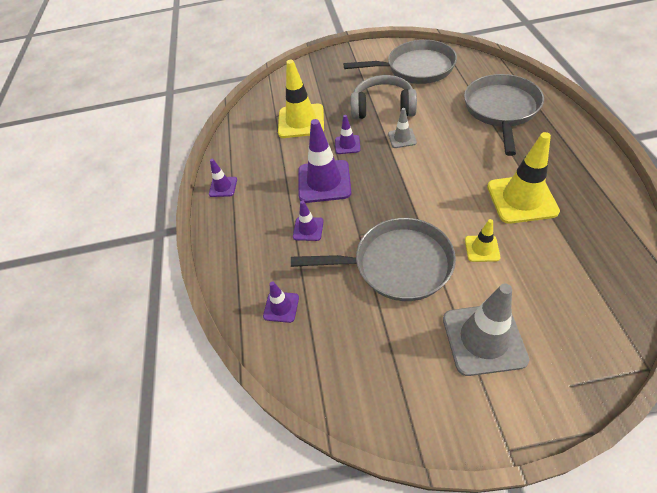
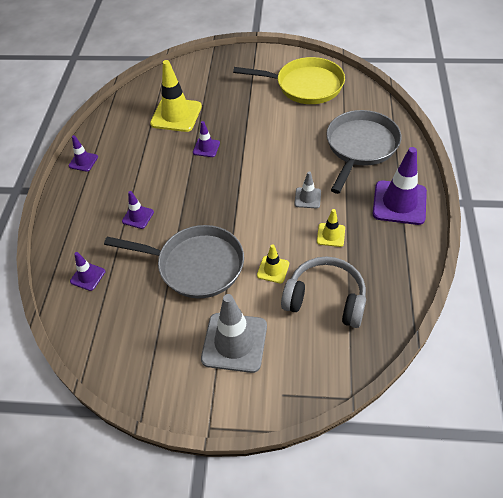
camera: 10 degrees right, 0 degrees up
(324, 181) = (170, 177): purple traffic cone -> purple traffic cone (399, 203)
(383, 107) = (255, 119): grey headphones -> grey headphones (325, 299)
(402, 138) = (257, 153): grey traffic cone -> grey traffic cone (307, 198)
(415, 68) = (305, 86): grey pan -> yellow pan
(521, 199) = (331, 235): yellow traffic cone -> yellow traffic cone, size x0.51

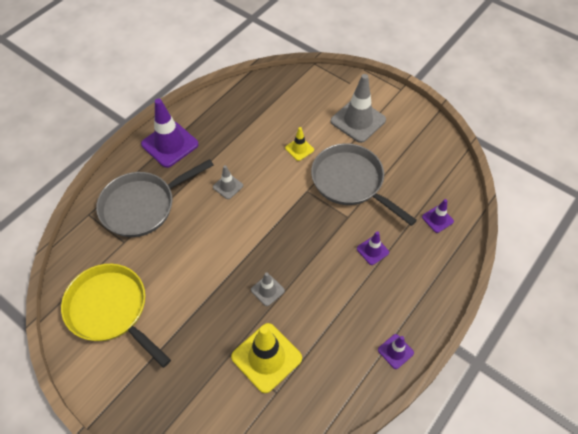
camera: 150 degrees left, 5 degrees up
(206, 148) = (267, 290): purple traffic cone -> grey traffic cone
(325, 299) = (282, 114): grey headphones -> none
(331, 235) = (239, 149): yellow traffic cone -> none

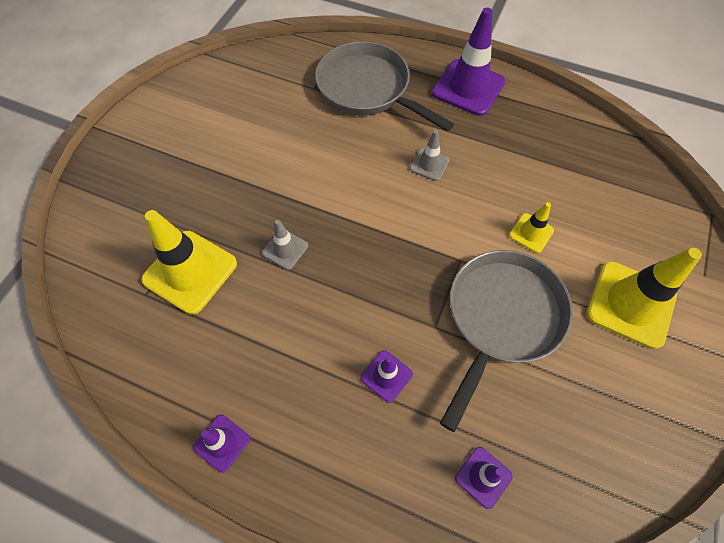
camera: 75 degrees right, 5 degrees up
(111, 310) = (226, 104): yellow pan -> none
(358, 120) = (630, 304): grey traffic cone -> yellow traffic cone

